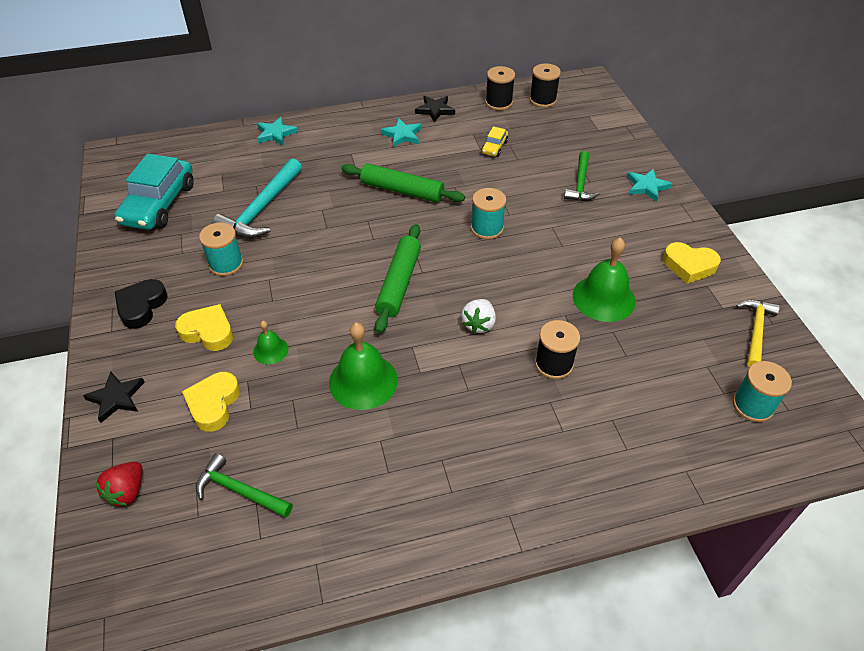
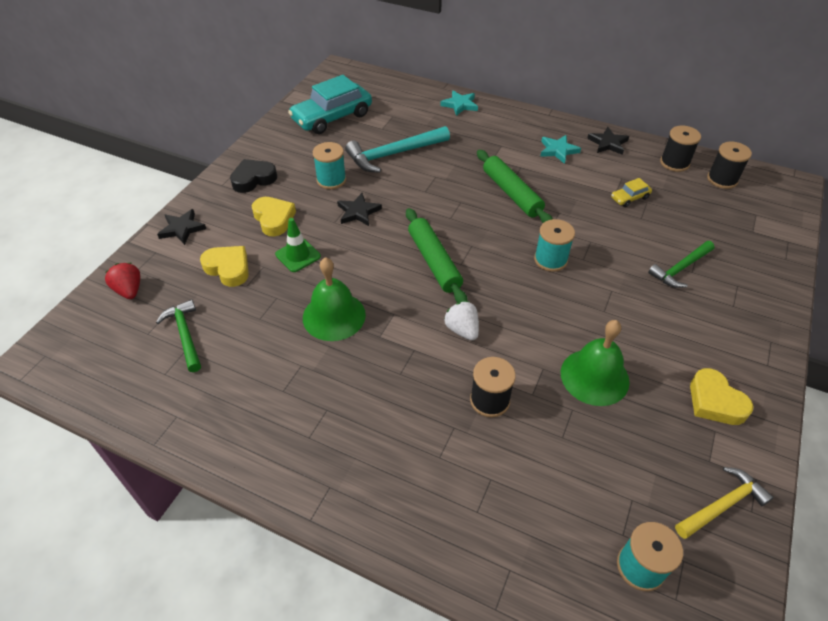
camera: 40 degrees right, 0 degrees up
(127, 492) = (129, 290): red strawberry -> red strawberry turned 90 degrees clockwise
(213, 404) = (228, 268): yellow heart -> yellow heart turned 75 degrees clockwise
(270, 350) = (298, 255): green bell -> green traffic cone
(285, 279) = (358, 212): none -> black star
(399, 283) = (434, 262): green rolling pin -> green rolling pin turned 75 degrees counterclockwise
(479, 324) = (462, 330): white strawberry -> white strawberry turned 90 degrees clockwise
(647, 186) = (749, 307): turquoise star -> none

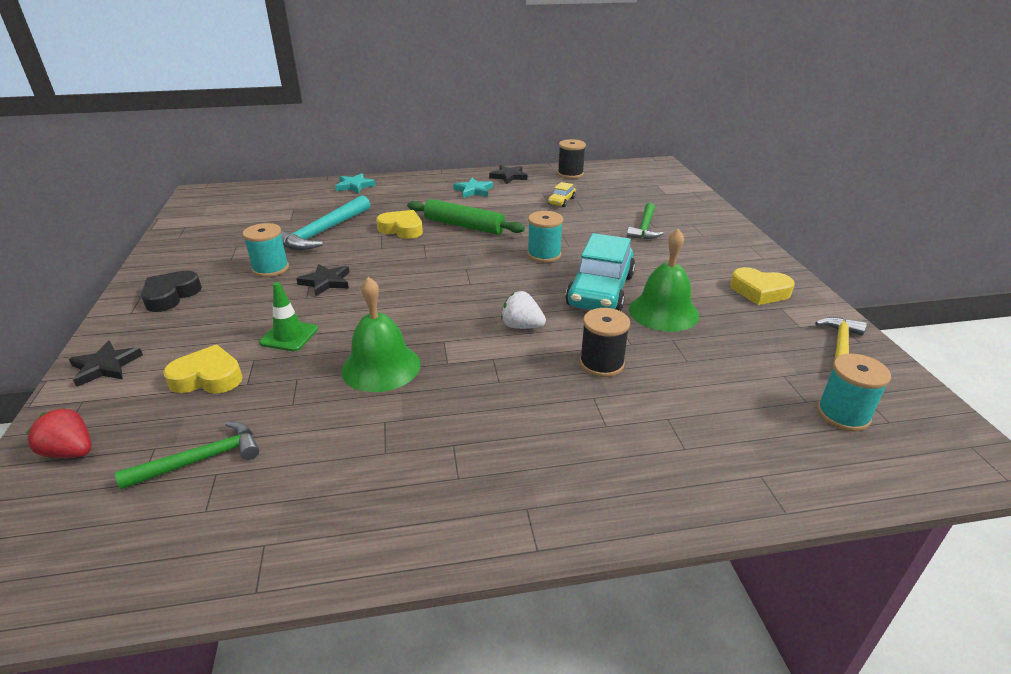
camera: 35 degrees left, 15 degrees down
(185, 335) = (201, 459): green hammer -> green hammer turned 120 degrees clockwise
(274, 219) = (229, 318): yellow heart -> yellow heart (402, 229)
(332, 117) = (225, 226): turquoise car -> turquoise car (600, 291)
(434, 262) = (443, 290): green rolling pin -> none
(722, 179) = (613, 174): black spool -> none

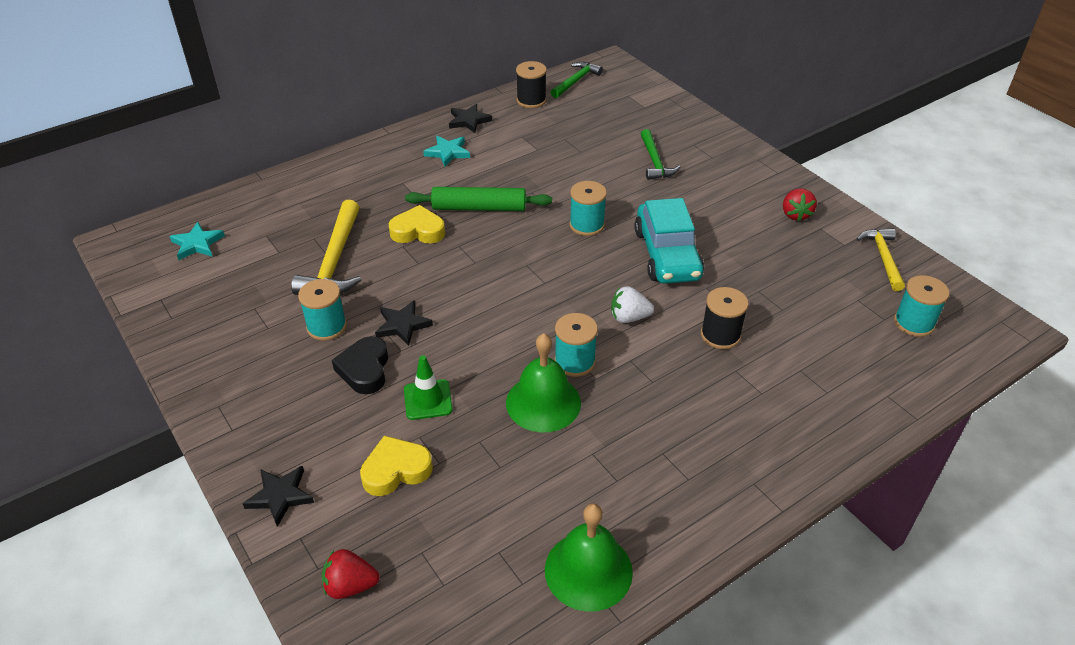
camera: 25 degrees left, 10 degrees up
(171, 295) = (253, 395): black heart -> black heart (364, 369)
(201, 459) = (474, 545): green hammer -> green hammer (576, 81)
(322, 233) = (334, 261): turquoise hammer -> yellow hammer
(354, 186) = (305, 180): turquoise star -> turquoise star (197, 244)
(440, 345) = (574, 361): none -> turquoise spool
(561, 201) = (551, 145): yellow car -> none
(663, 312) = (734, 263): green bell -> green bell (588, 570)
(759, 291) = (795, 214): yellow heart -> red strawberry

